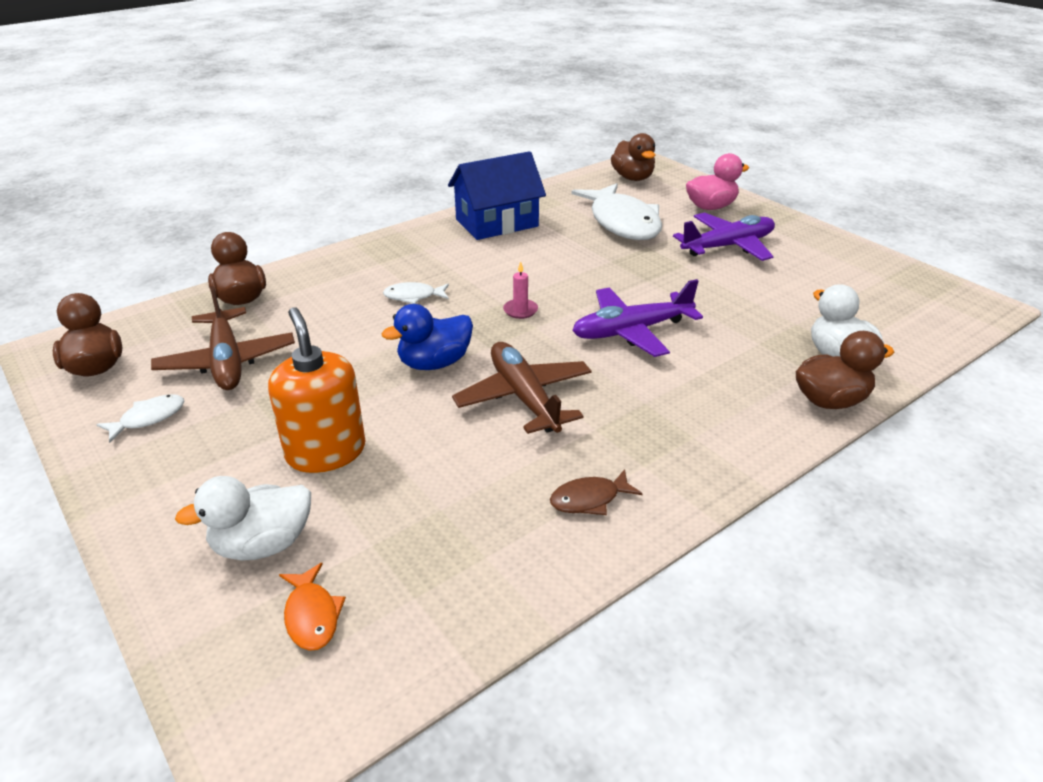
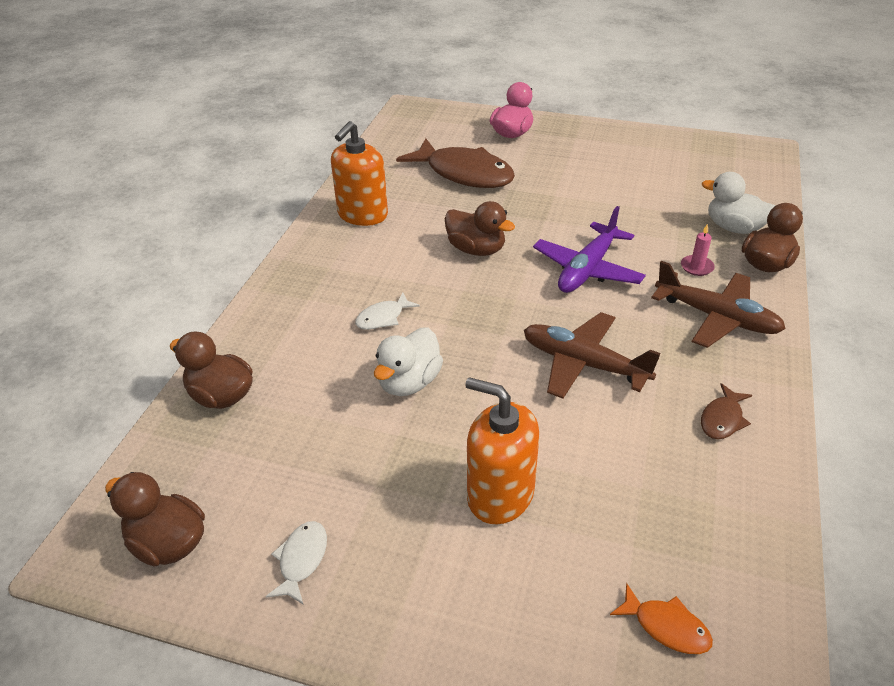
camera: 35 degrees left, 5 degrees up
(227, 361) = (298, 464): brown plane -> brown plane (717, 317)
(263, 544) = (558, 600): white duck -> white duck (409, 382)
(434, 363) = (481, 370): blue duck -> none
(497, 223) = (362, 215): blue house -> orange soap dispenser
(520, 310) = (486, 290): pink candle -> pink candle (697, 267)
(622, 222) = (464, 174): white fish -> brown fish
(632, 178) = (420, 127): brown duck -> brown duck (476, 250)
(728, 246) = (565, 165): purple plane -> none

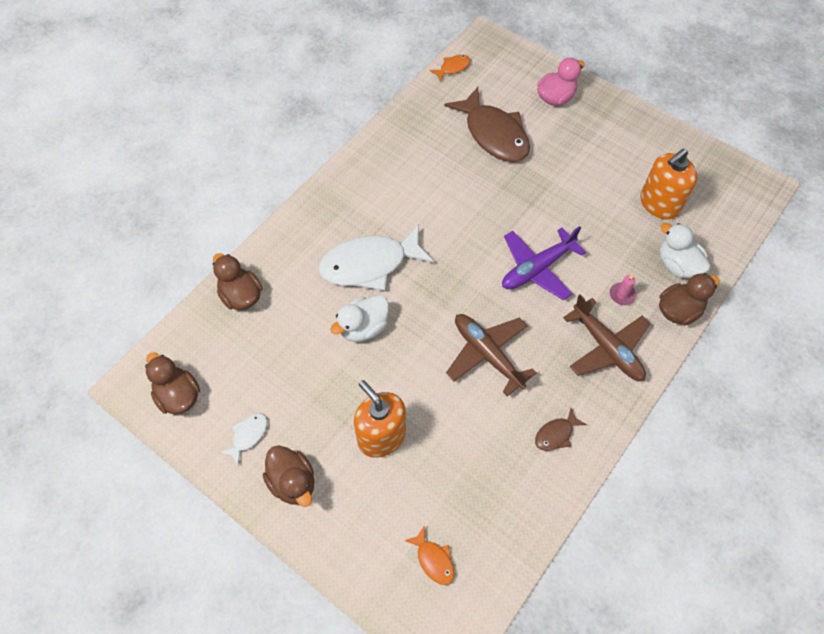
camera: 20 degrees right, 20 degrees up
(362, 215) = (396, 155): orange soap dispenser -> orange soap dispenser (659, 204)
(383, 317) = (370, 264): white fish -> white fish, size x2.26
(387, 135) = (452, 68): none -> orange fish
(476, 250) = (464, 220): brown duck -> brown duck (293, 482)

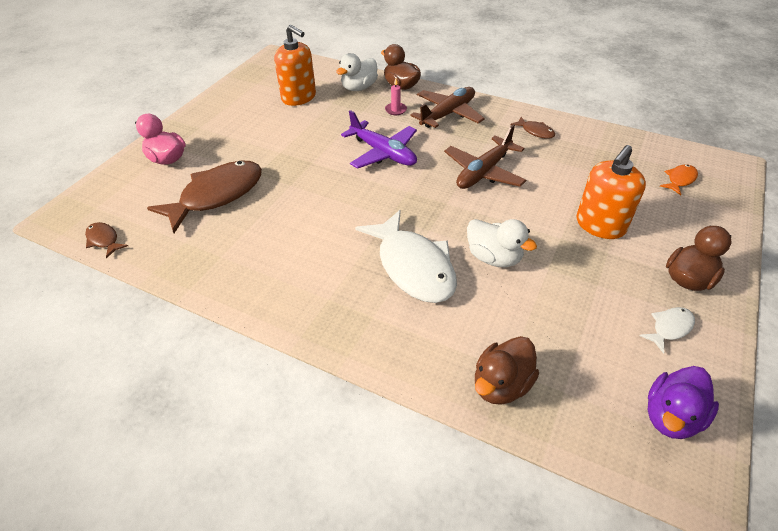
camera: 100 degrees left, 15 degrees down
(178, 396) = (671, 416): brown duck -> purple duck
(248, 436) = (669, 328): white fish -> white fish turned 120 degrees clockwise
(452, 68) = (104, 240): orange fish -> brown fish

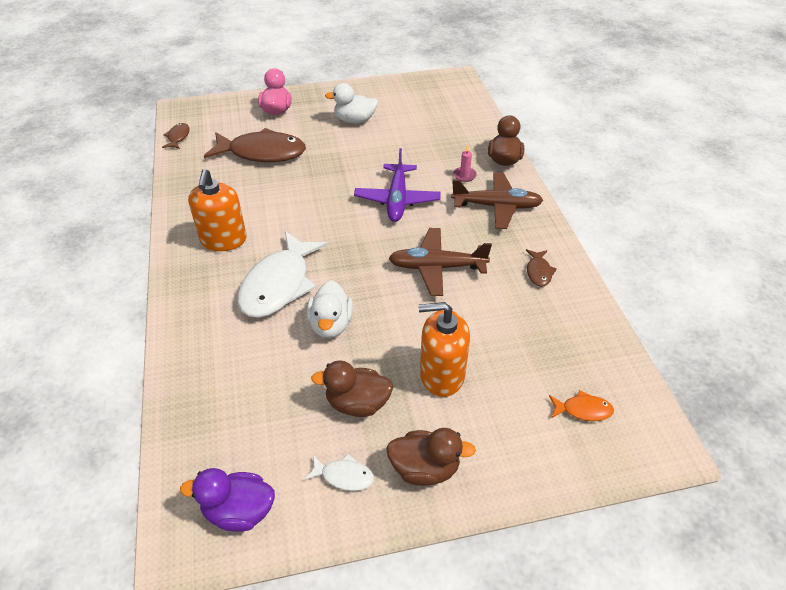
camera: 50 degrees right, 0 degrees up
(299, 97) = (417, 120): orange soap dispenser -> orange soap dispenser (223, 240)
(359, 88) = (470, 140): white duck -> white duck (354, 120)
(501, 385) = (197, 390): brown duck -> brown duck (357, 403)

